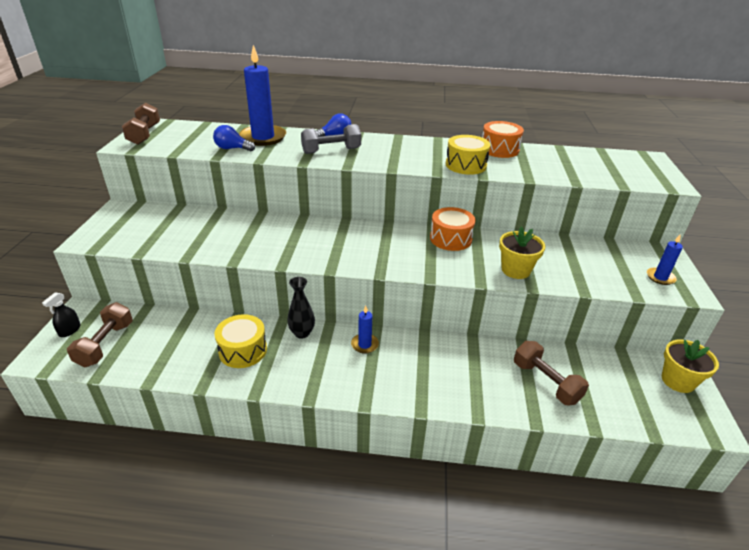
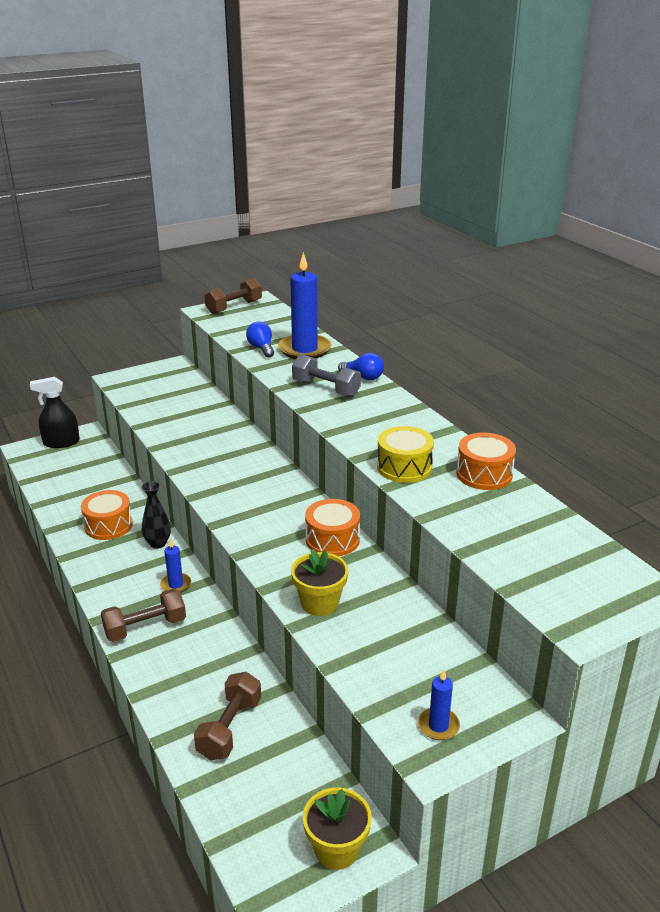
camera: 55 degrees right, 5 degrees down
(69, 330) = (61, 442): black spray bottle -> black spray bottle, size x1.74
(105, 344) = (60, 464): brown dumbbell -> brown dumbbell (145, 628)
(243, 350) = (108, 525): yellow drum -> orange drum

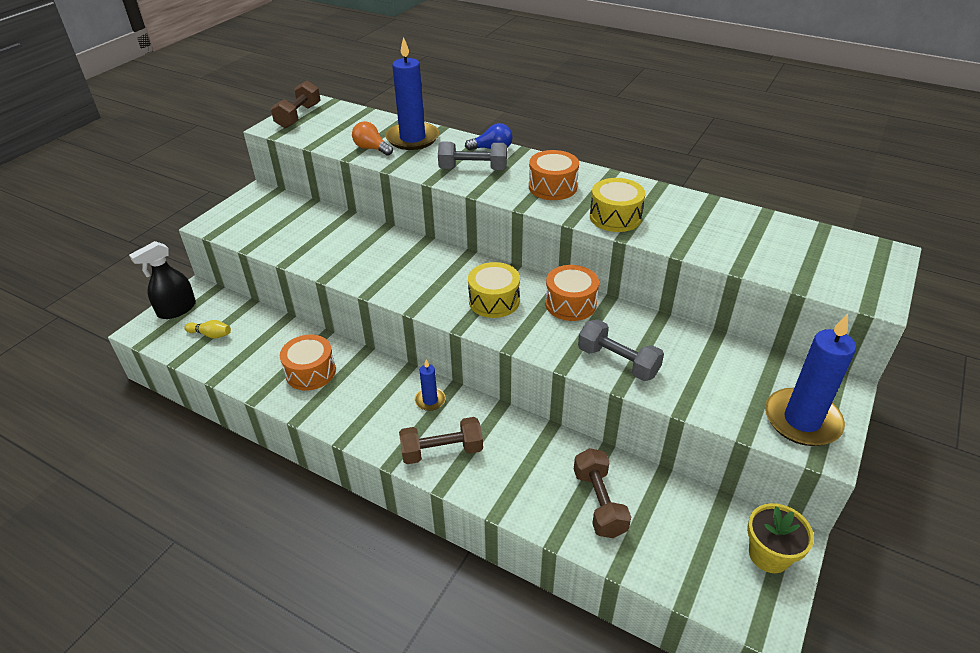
camera: 30 degrees left, 10 degrees up
(66, 470) = (211, 335): none -> yellow bowling pin
(145, 628) = (442, 451): brown dumbbell -> brown dumbbell turned 45 degrees clockwise
(158, 543) = (376, 370): black vase -> none
(261, 348) = (371, 148): blue light bulb -> orange light bulb
(268, 513) = (494, 301): none -> yellow drum
(319, 603) = (618, 362): yellow flower pot -> grey dumbbell
(438, 726) = (802, 420): blue candle -> blue candle, size x2.05
(484, 474) = (679, 202): orange drum -> orange drum (552, 187)

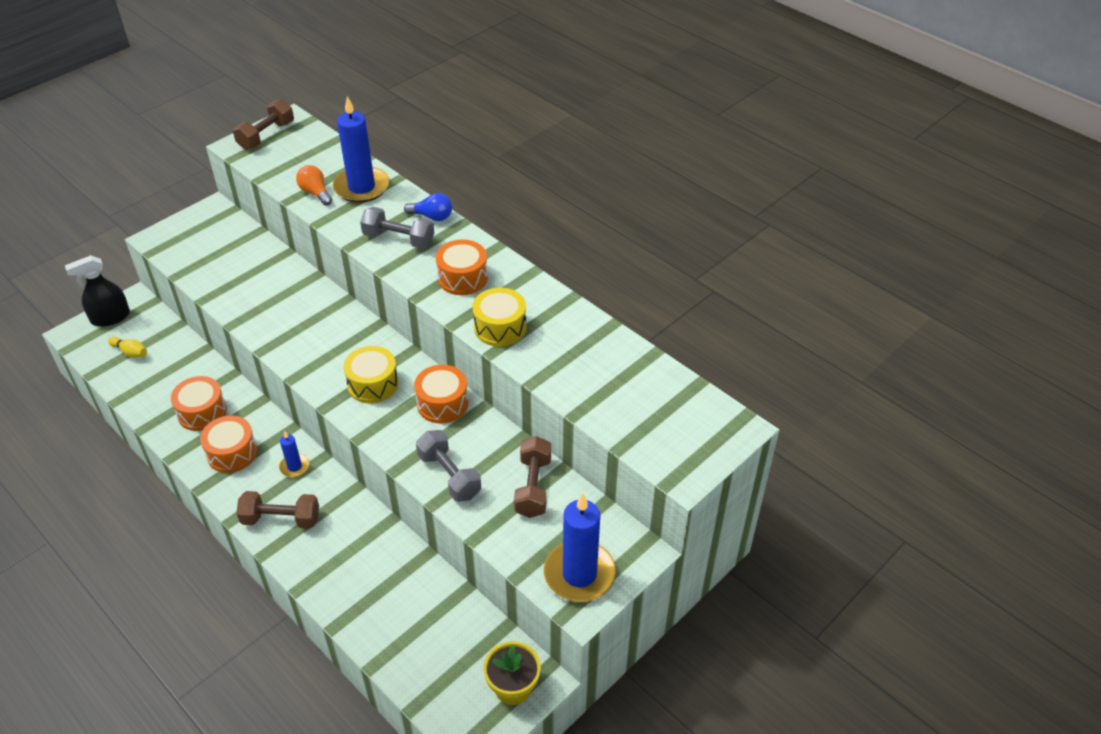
camera: 15 degrees right, 5 degrees up
(359, 401) = (232, 453): none -> orange drum
(599, 503) = (392, 602): brown dumbbell -> brown dumbbell (533, 487)

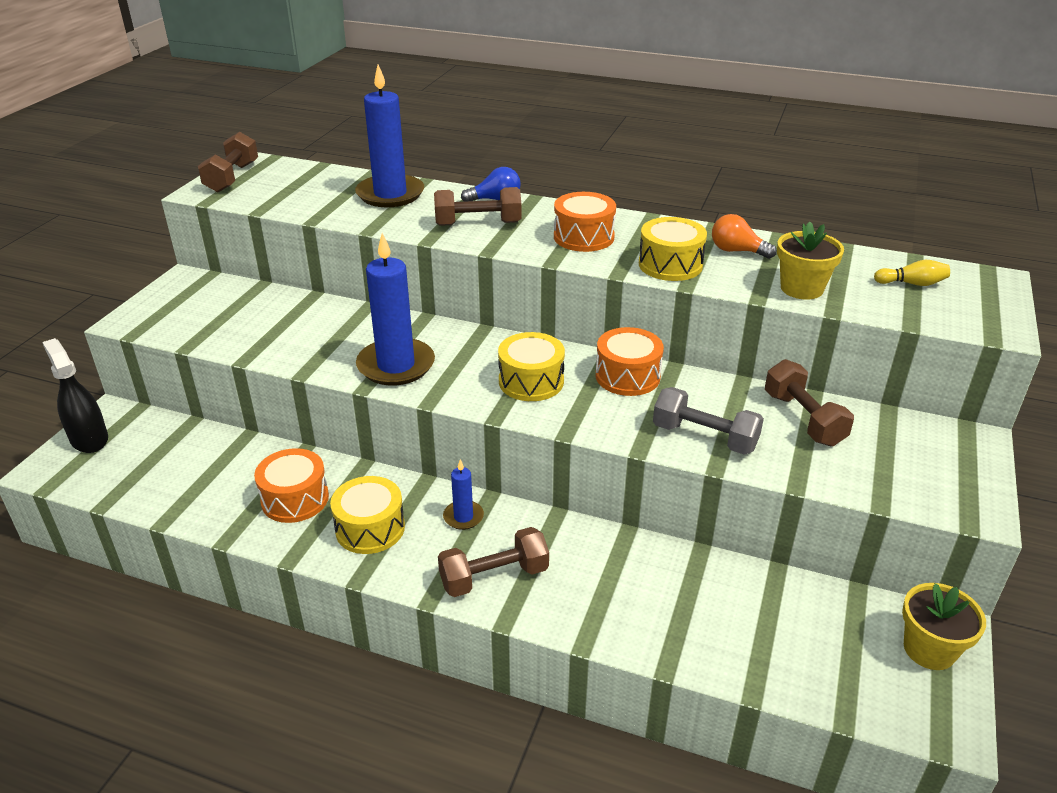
camera: 25 degrees left, 10 degrees down
(110, 317) = (89, 439): black spray bottle -> black spray bottle turned 105 degrees clockwise
(130, 352) = (145, 466): yellow bowling pin -> yellow bowling pin (911, 283)
(232, 453) = (370, 528): orange drum -> yellow drum
(315, 193) = (340, 209): orange light bulb -> orange light bulb (737, 251)
(399, 239) = (478, 223): grey dumbbell -> brown dumbbell
(574, 384) = (801, 288): none -> yellow flower pot
(579, 574) = (940, 480): blue candle -> blue candle (396, 365)

